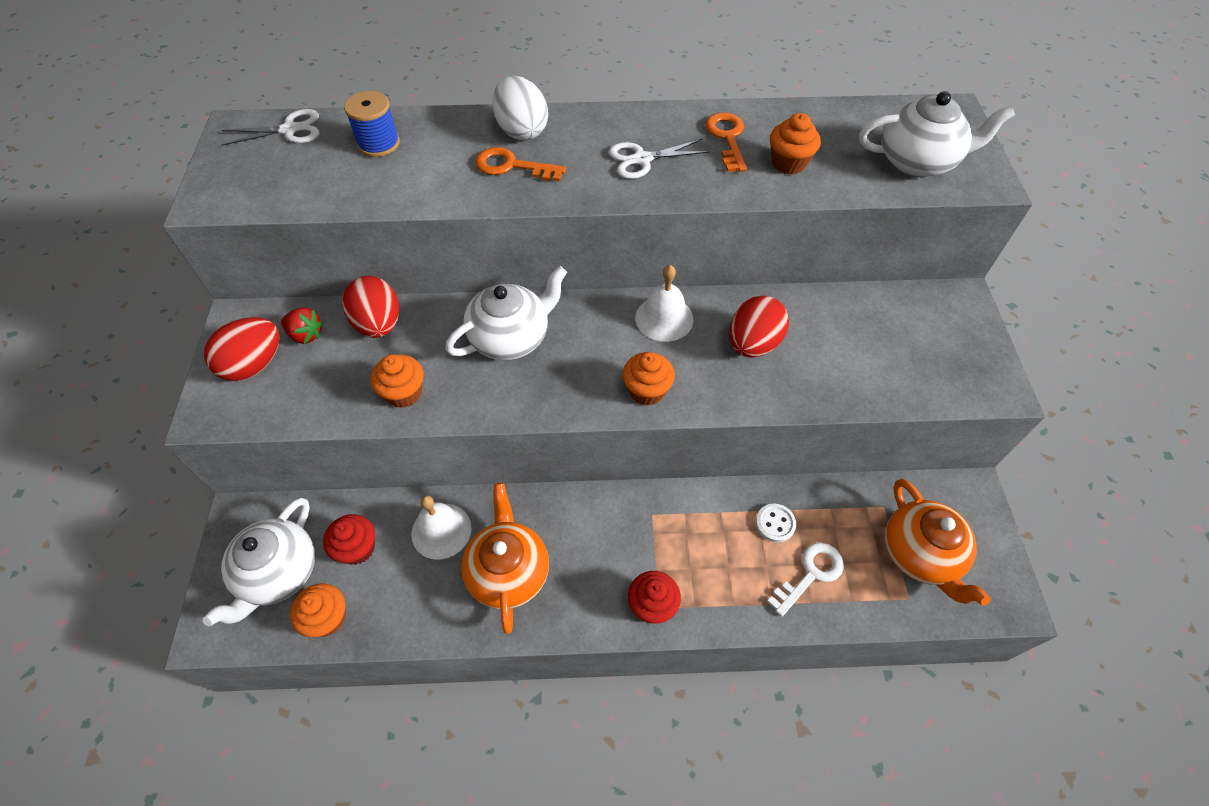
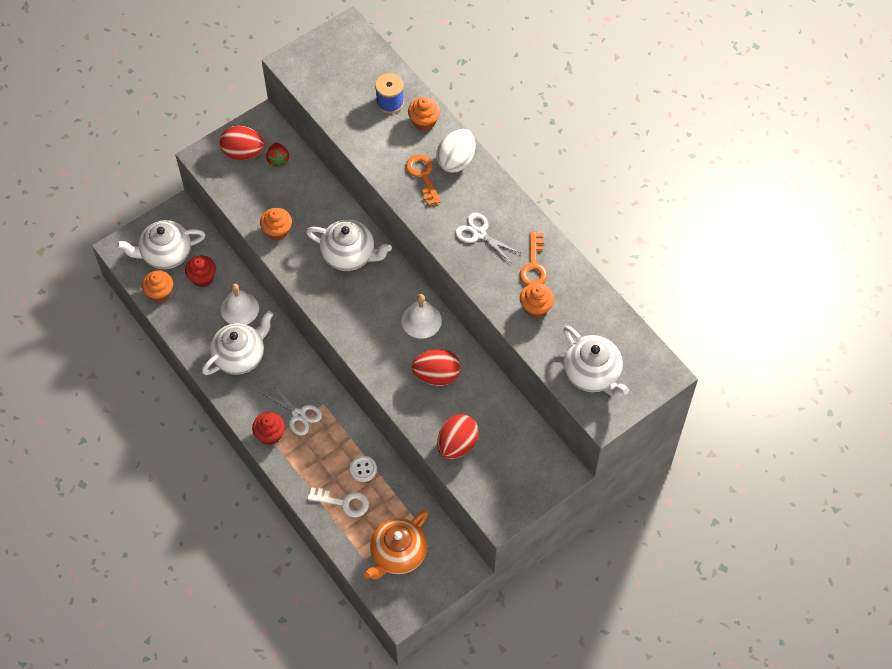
camera: 55 degrees right, 5 degrees up
(290, 130) = (367, 54): white scissors -> white scissors (298, 415)
(379, 324) = (310, 187): red egg -> red egg (457, 444)
(508, 571) = (240, 355): orange teapot -> white teapot
(647, 390) = (363, 341): orange cupcake -> orange cupcake (424, 122)
(727, 138) = (534, 265): orange key -> orange key turned 135 degrees clockwise

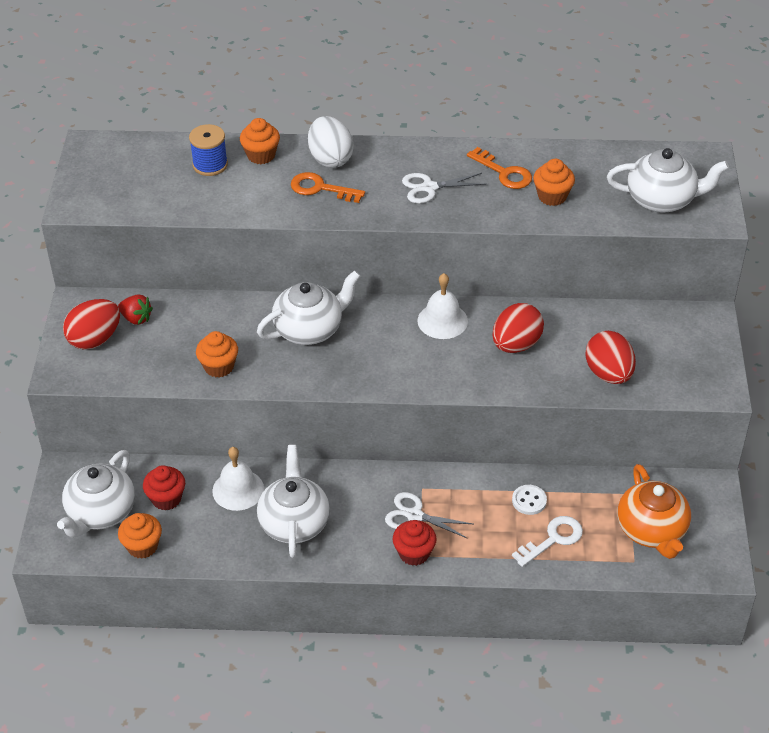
camera: 50 degrees left, 15 degrees down
(298, 415) = (414, 515): white scissors -> white scissors turned 150 degrees counterclockwise

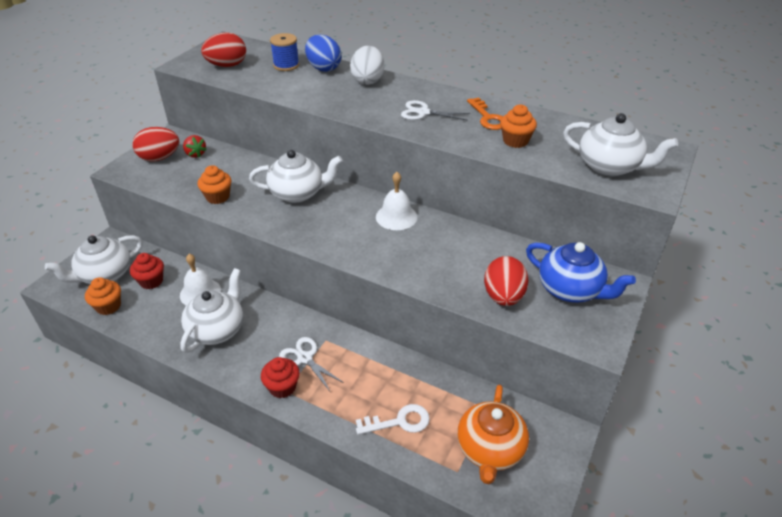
camera: 25 degrees right, 5 degrees down
(261, 155) = (323, 68): orange cupcake -> blue egg
(320, 188) = (345, 94): orange key -> none
(516, 344) = (440, 250): red egg -> red egg (227, 65)
(529, 501) = (400, 382): white button -> none
(667, 343) = (570, 290): none -> blue teapot

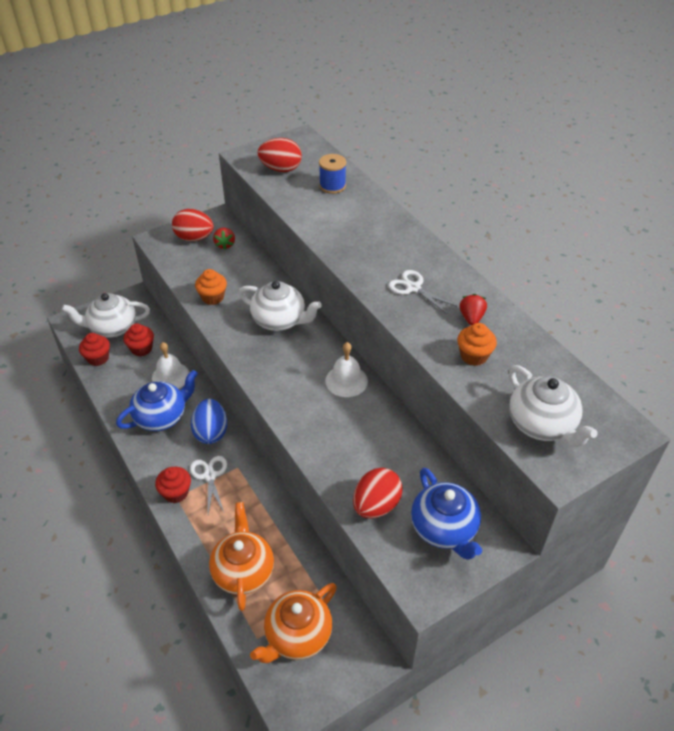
camera: 30 degrees right, 5 degrees up
(108, 306) = (98, 358): orange cupcake -> red cupcake
(217, 329) = (162, 416): white teapot -> blue teapot
(323, 68) = (363, 201): blue egg -> blue egg (211, 432)
(368, 80) = (393, 230): white egg -> none
(399, 421) = (243, 570): white key -> orange teapot
(488, 118) = (471, 318): orange key -> red strawberry

